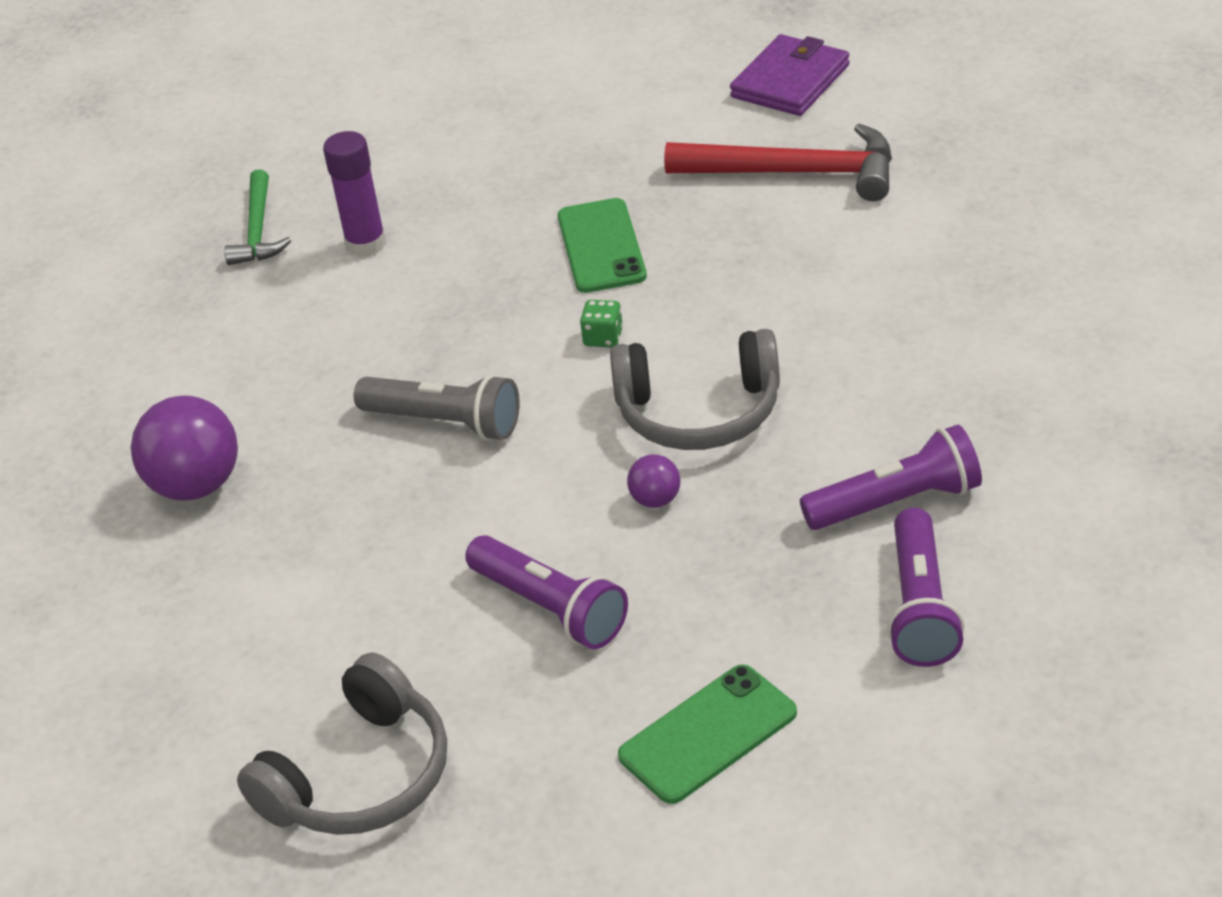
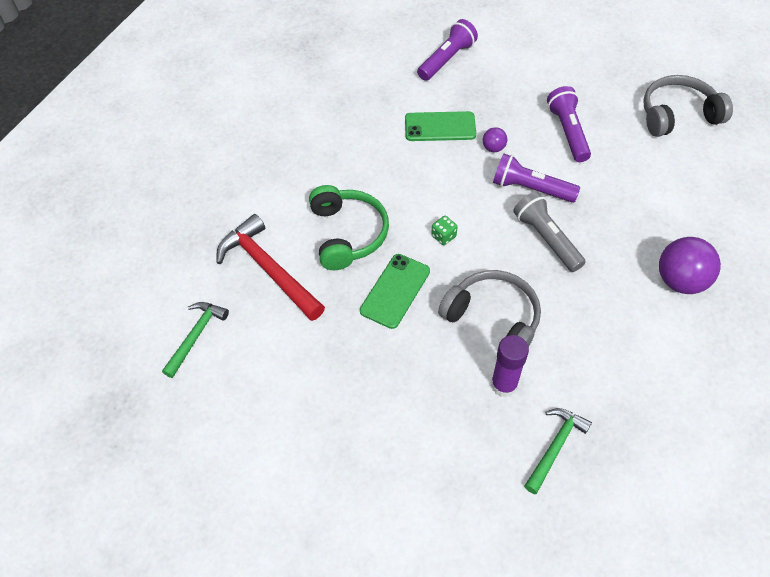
camera: 145 degrees left, 15 degrees up
(699, 411) = (441, 173): grey headphones -> grey headphones (493, 318)
(708, 734) = (551, 63): green phone -> green phone (440, 127)
(743, 262) = (347, 234): none -> green headphones
(790, 81) = (196, 335): purple wallet -> green hammer
(896, 502) = (414, 95): purple flashlight -> purple flashlight (531, 189)

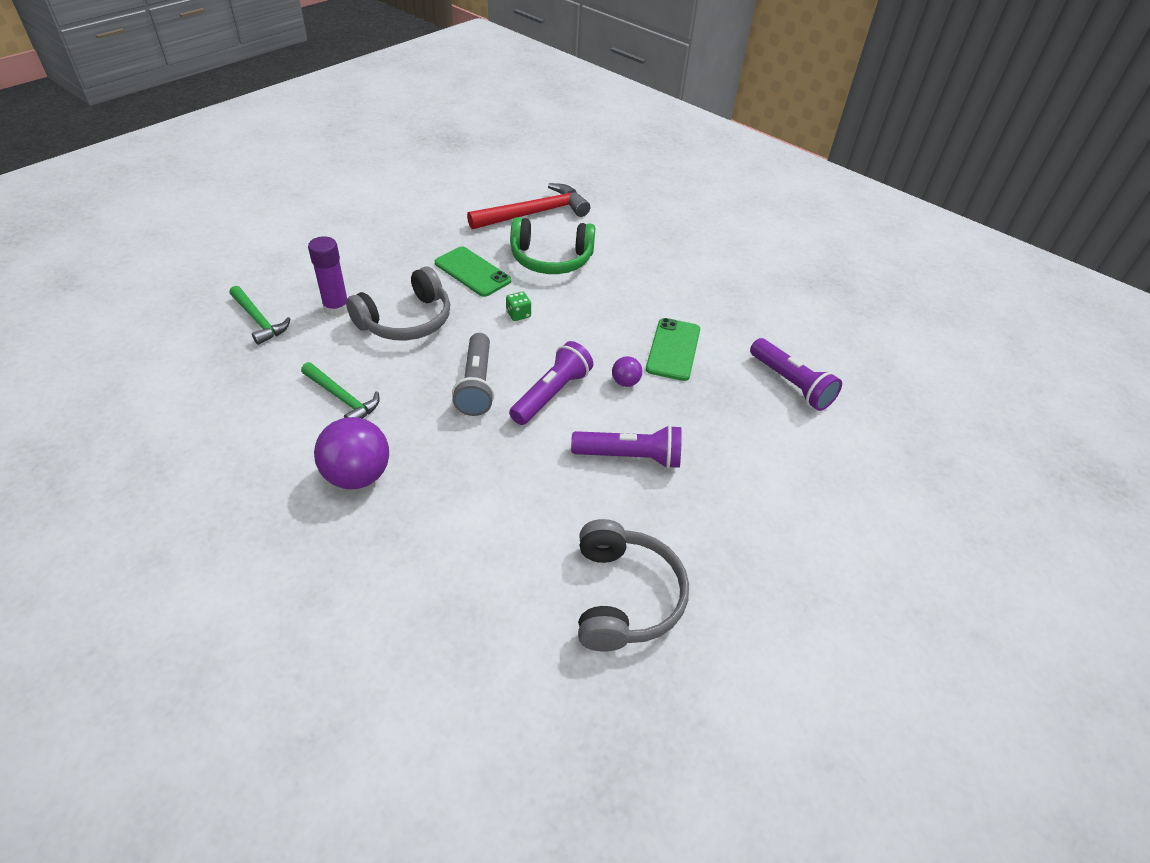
camera: 100 degrees right, 10 degrees down
(196, 335) = (490, 175): green hammer -> green hammer (343, 399)
(546, 239) = (476, 385): grey flashlight -> grey flashlight turned 105 degrees clockwise

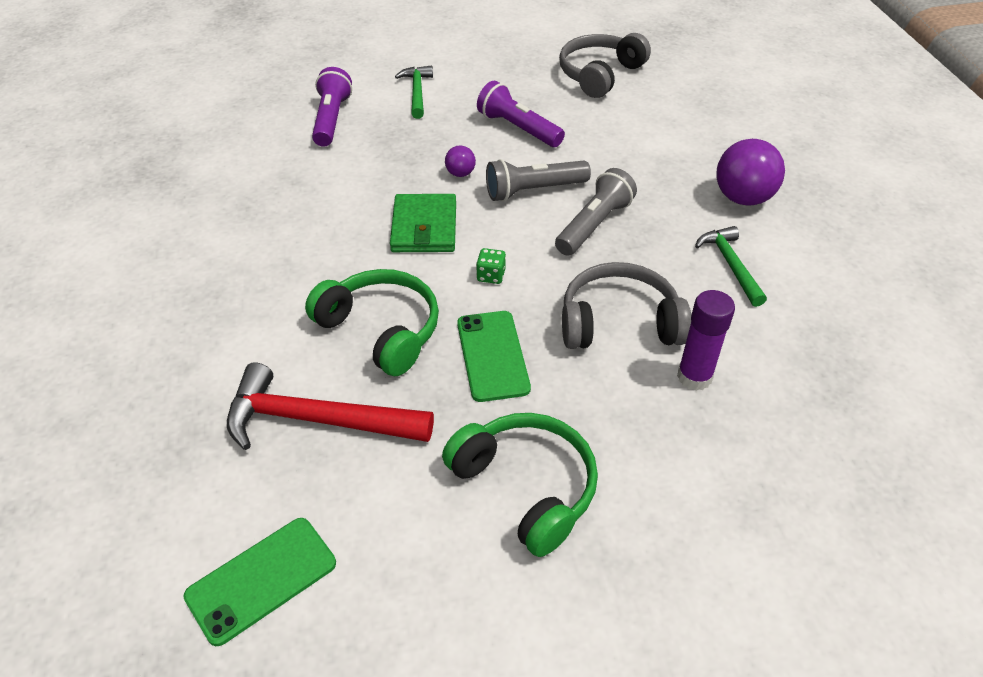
camera: 140 degrees left, 0 degrees up
(259, 321) = (799, 401): green hammer -> green hammer (417, 92)
(404, 227) = (525, 487): none -> green headphones
(551, 394) = (534, 190): purple flashlight -> grey flashlight
(600, 327) = (424, 227): none -> green wallet
(673, 349) = (384, 180): green phone -> green phone (261, 580)

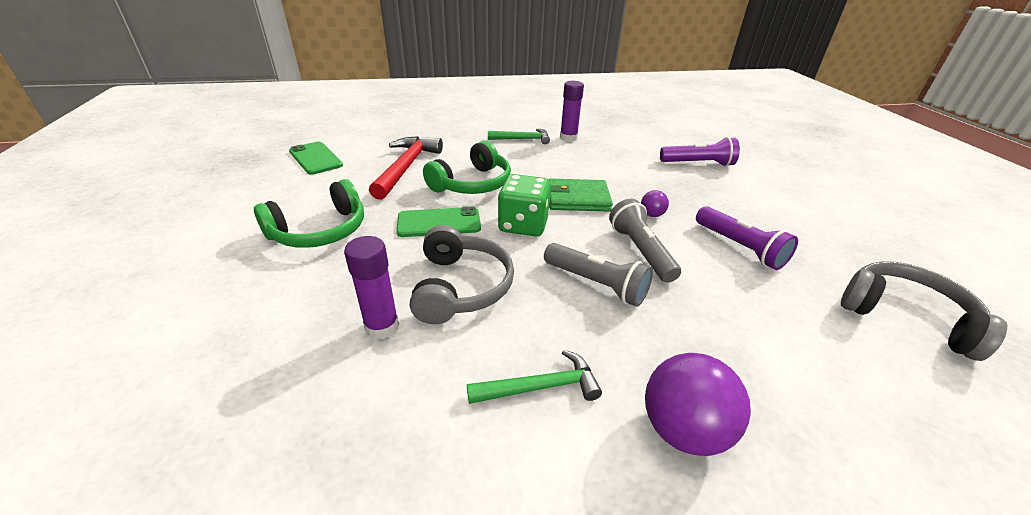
camera: 90 degrees right, 10 degrees down
(225, 226) = (568, 138): none -> purple glue stick
(417, 92) = (764, 196): green hammer -> green hammer (523, 139)
(491, 276) = (523, 225): green dice -> green dice, size x2.21
(518, 129) = (739, 247): purple flashlight -> purple flashlight turned 105 degrees clockwise

